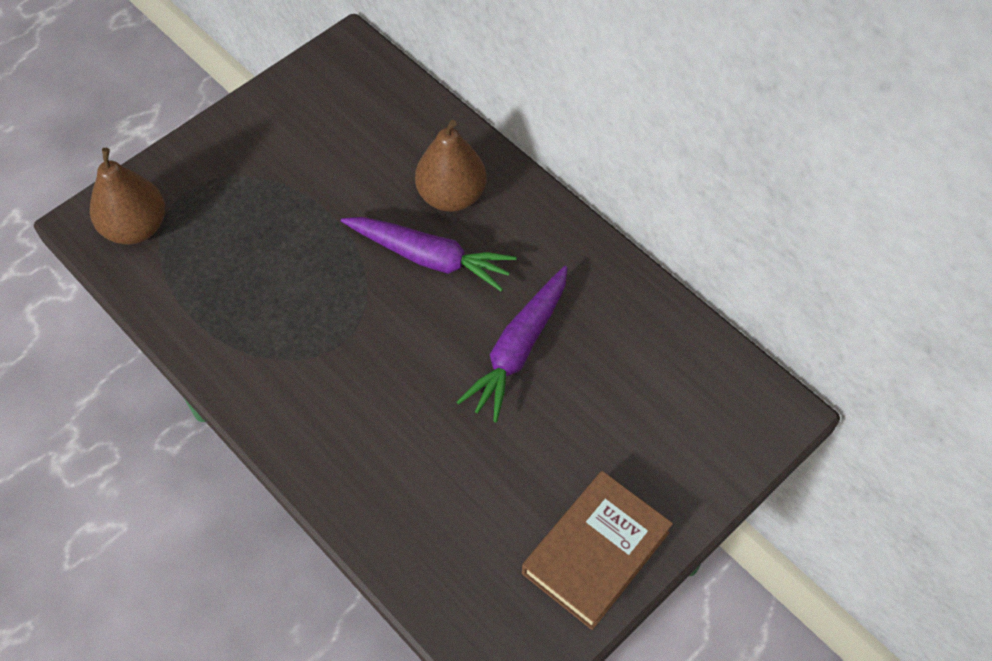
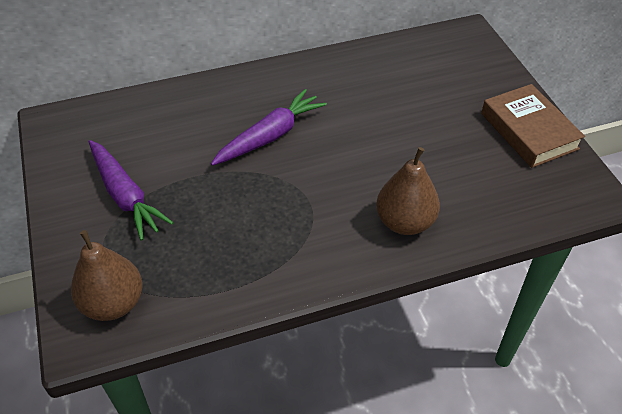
camera: 65 degrees left, 10 degrees down
(451, 196) = (227, 110): brown pear -> brown pear (405, 222)
(518, 349) = (369, 117): purple carrot -> purple carrot (125, 195)

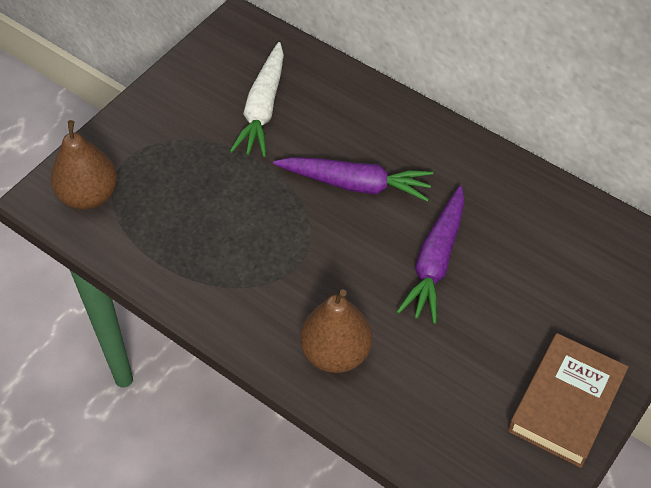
camera: 55 degrees right, 5 degrees up
(125, 195) = (199, 129): purple carrot -> purple carrot (435, 261)
(148, 149) = (263, 108): none -> white carrot

